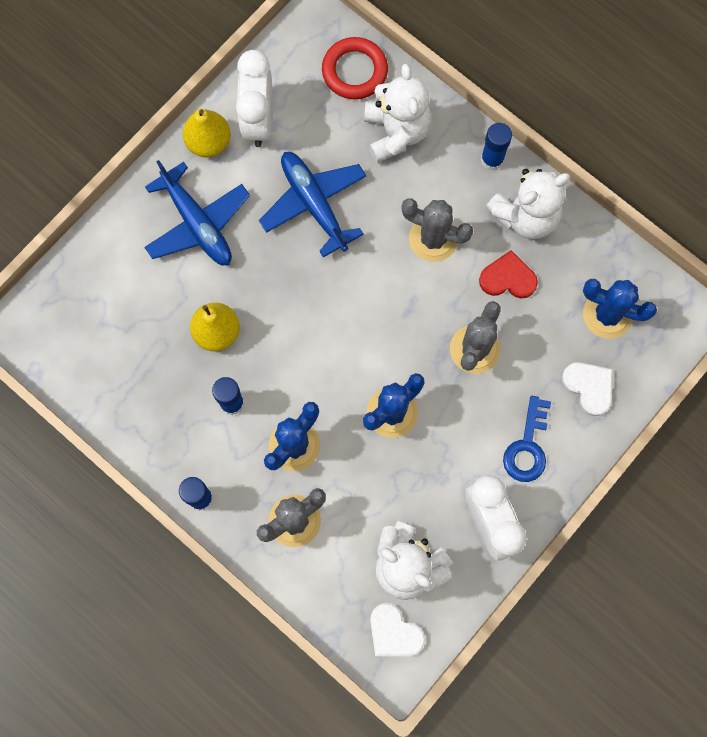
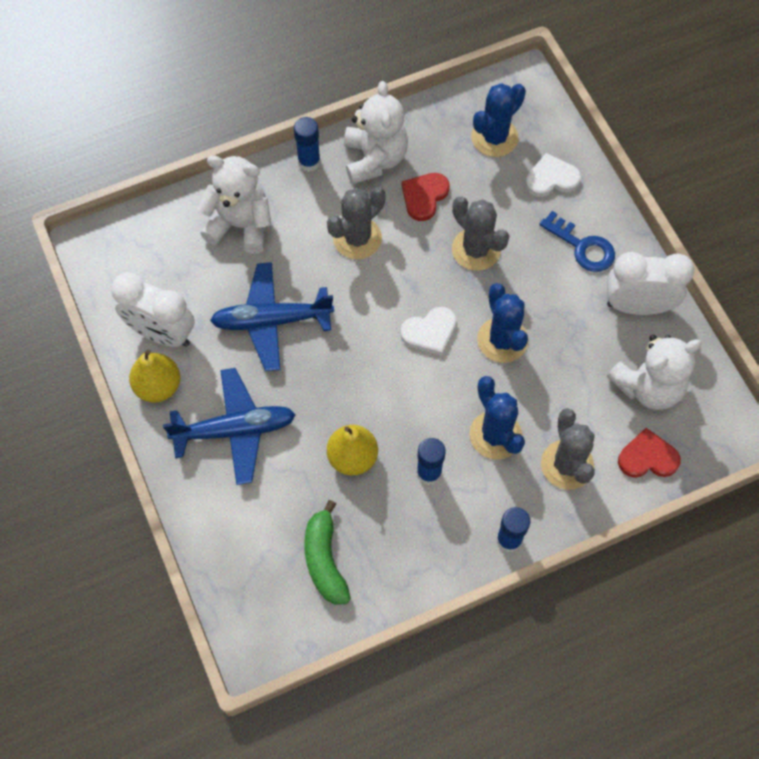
camera: 65 degrees left, 10 degrees down
(115, 351) = (325, 560): none -> green banana
(335, 591) = (647, 457): none -> red heart
(354, 71) = (161, 233): red ring -> none
(394, 633) = (705, 423): white heart -> white heart (430, 332)

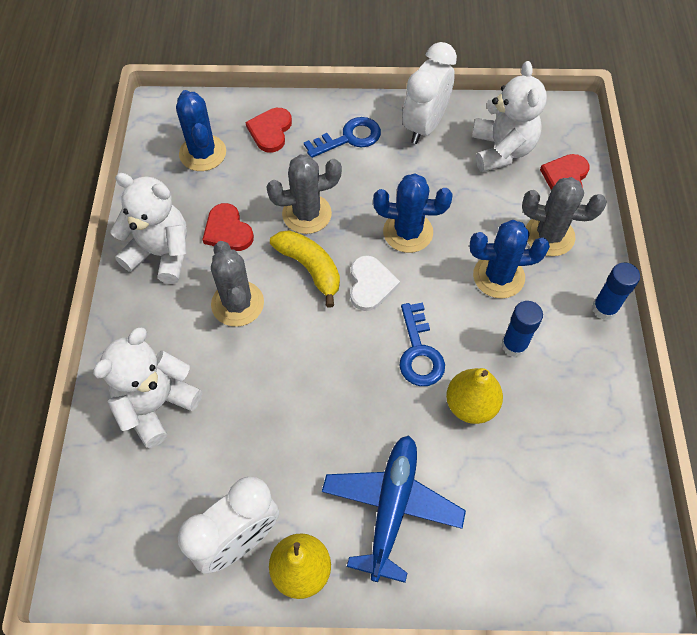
camera: 65 degrees left, 5 degrees down
(271, 321) = (284, 419): blue plane -> none
(309, 162) = (126, 311): blue glue stick -> none
(325, 560) = (571, 476): green banana -> none
(382, 397) = (419, 352): none -> blue key
(421, 277) = (310, 268): none -> yellow banana
(551, 178) = (270, 131): white heart -> red heart

